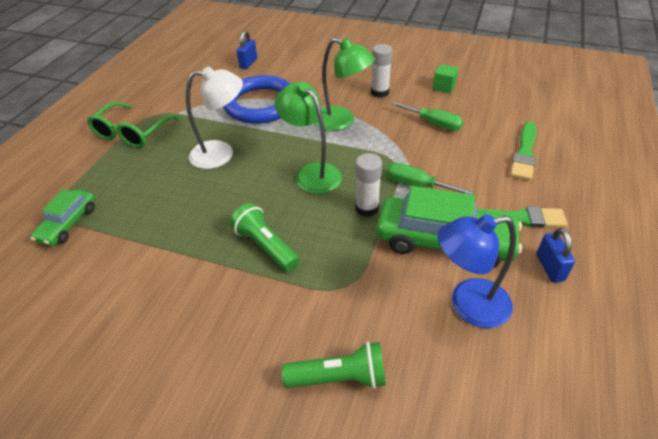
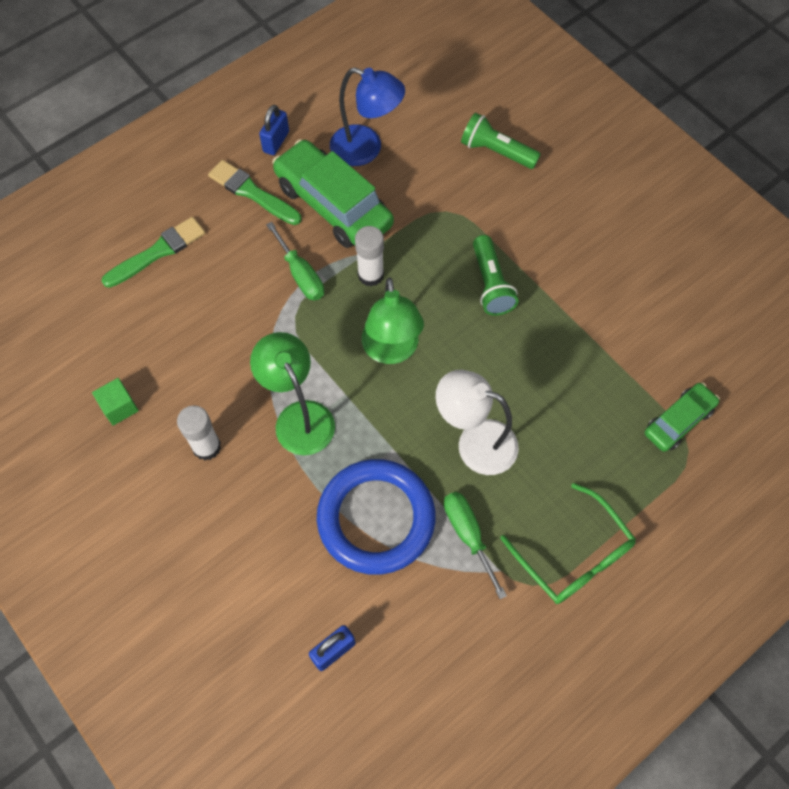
camera: 150 degrees left, 20 degrees up
(132, 133) = (574, 555): green glasses -> green glasses turned 90 degrees clockwise
(433, 124) = (200, 348): green screwdriver -> green screwdriver (468, 535)

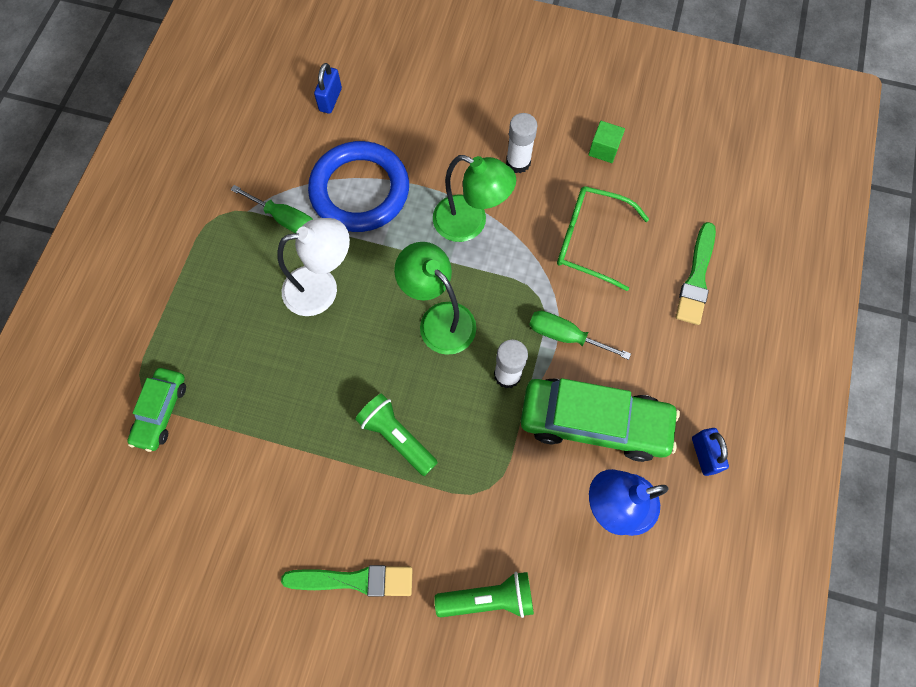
camera: 145 degrees right, 5 degrees up
(252, 193) = (674, 385): green brush -> green brush (354, 580)
(574, 555) = (198, 252): green glasses -> green glasses (589, 240)

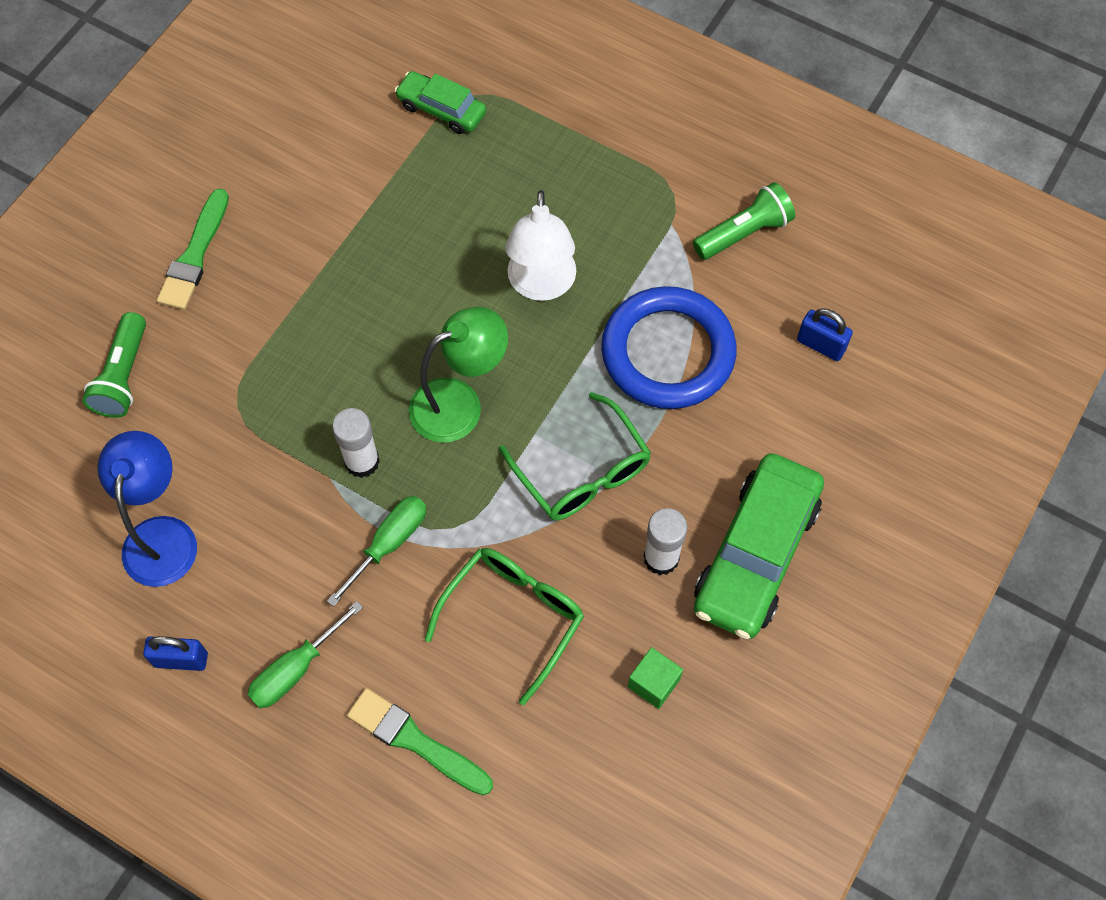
camera: 105 degrees right, 5 degrees down
(285, 219) = (647, 262): green screwdriver -> green screwdriver (295, 669)
(397, 437) = (331, 326): green flashlight -> green flashlight (744, 233)
(470, 223) = (582, 472): green lamp -> green glasses
(594, 422) = (268, 543): green car -> green car (755, 554)

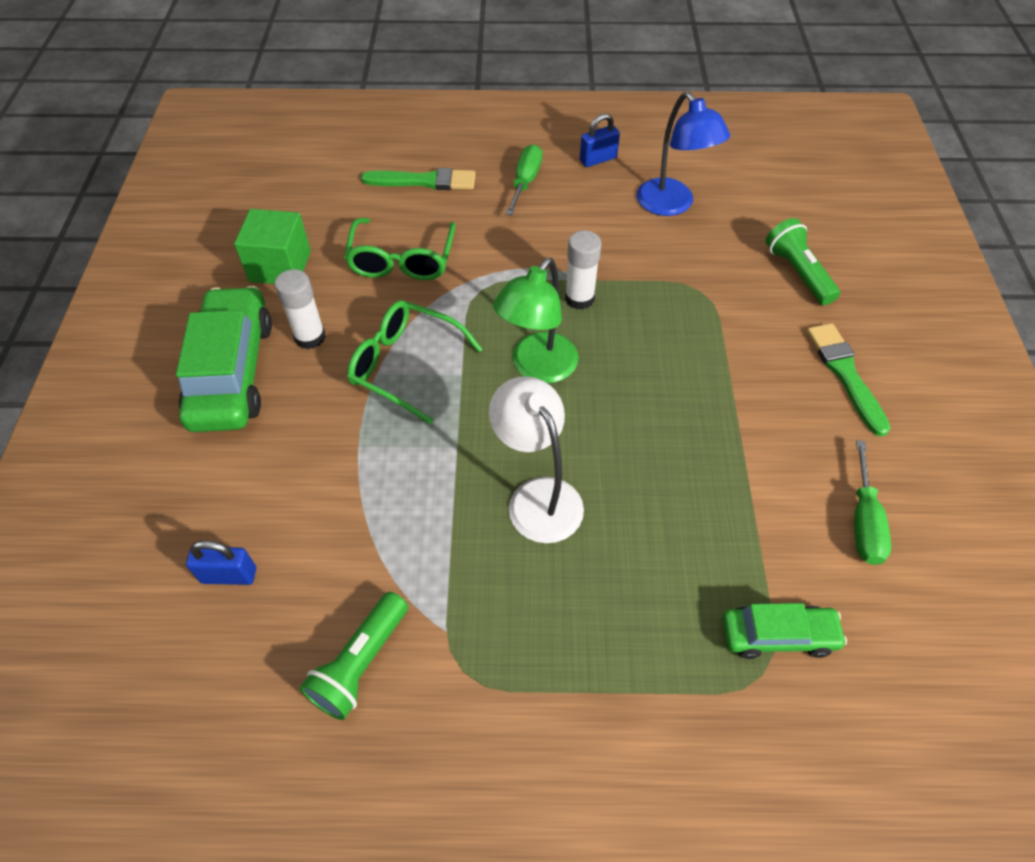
camera: 150 degrees right, 10 degrees down
(389, 543) = (519, 262): green screwdriver -> green screwdriver (863, 521)
(653, 683) = (280, 266): green cube -> green cube, size x1.69
(668, 352) = (382, 493): blue ring -> none

